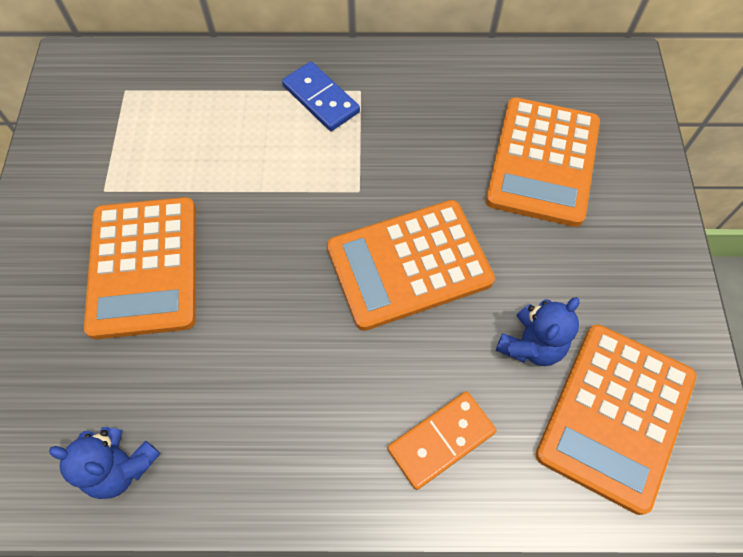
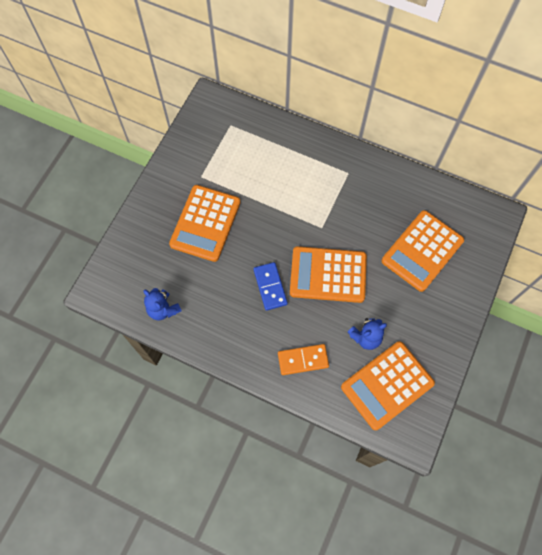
camera: 25 degrees right, 5 degrees up
(320, 99) = (325, 169): blue domino -> blue domino (270, 287)

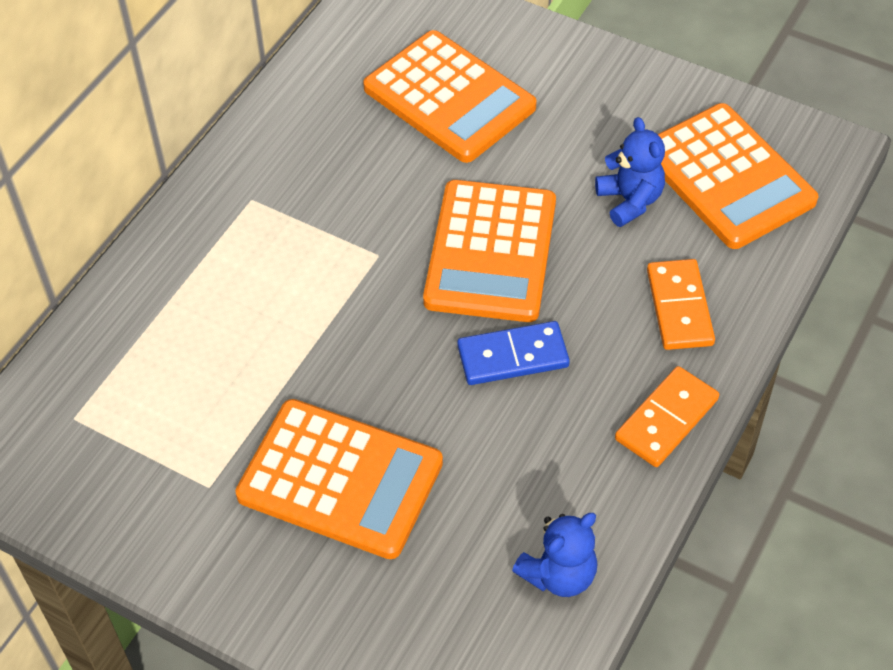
camera: 85 degrees left, 15 degrees down
(240, 353) = (666, 419): none -> orange domino

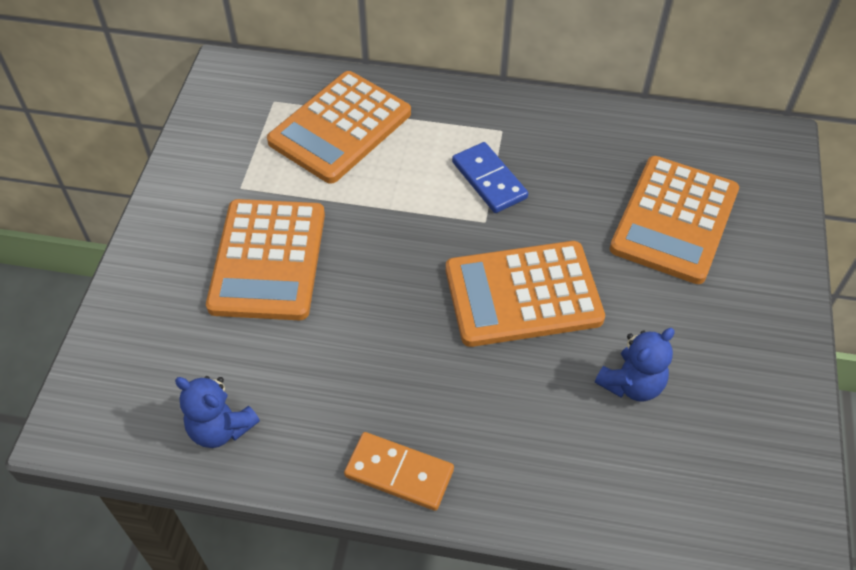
camera: 70 degrees right, 0 degrees up
(513, 356) = (421, 339): blue domino -> blue domino (489, 180)
(679, 307) = (527, 455): orange domino -> none
(727, 177) = (704, 460): orange calculator -> orange calculator (340, 127)

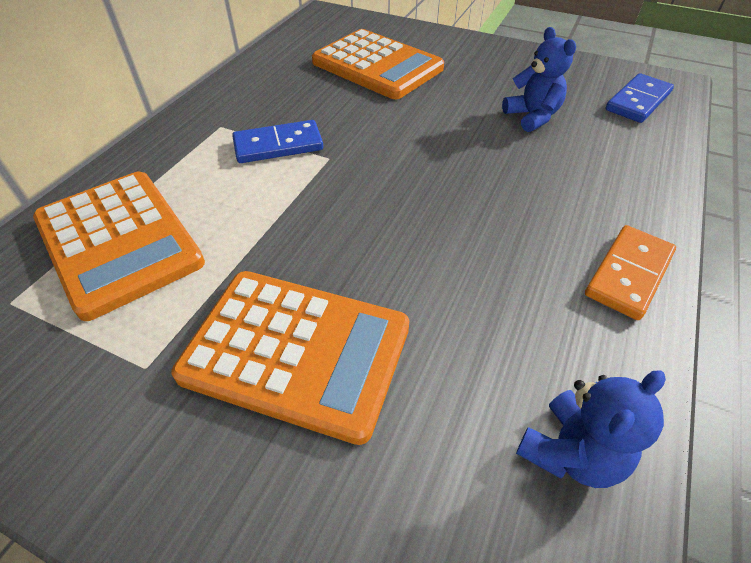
camera: 75 degrees left, 5 degrees down
(523, 294) = (425, 152): orange calculator -> none
(723, 502) = (637, 101): none -> blue domino

